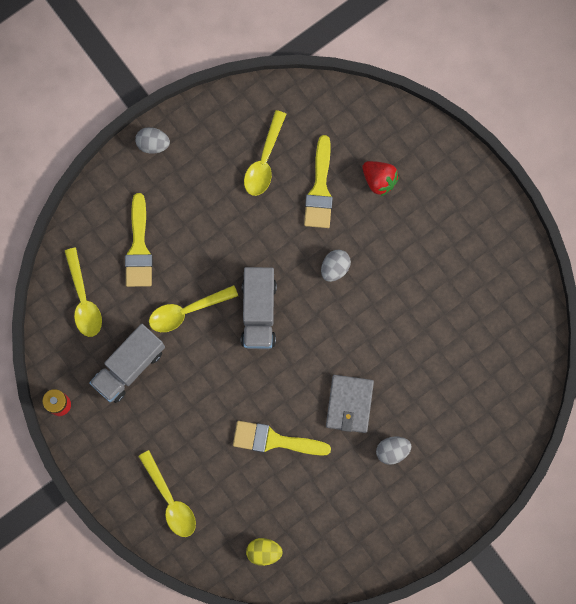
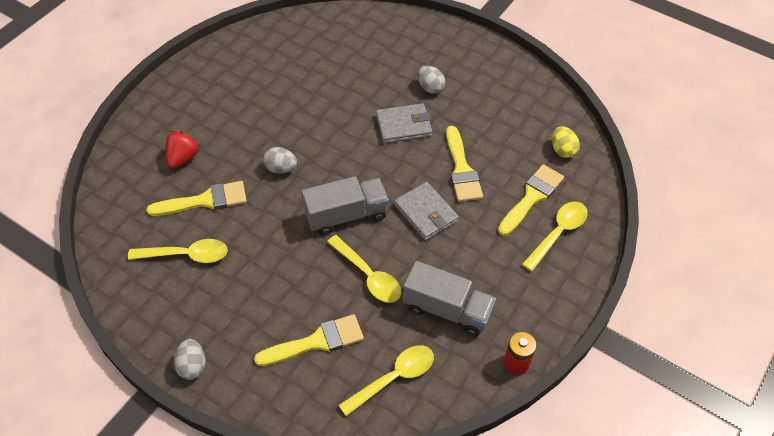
camera: 110 degrees left, 25 degrees down
(218, 494) = (531, 197): none -> yellow brush
(235, 386) = (425, 213): none -> grey wallet

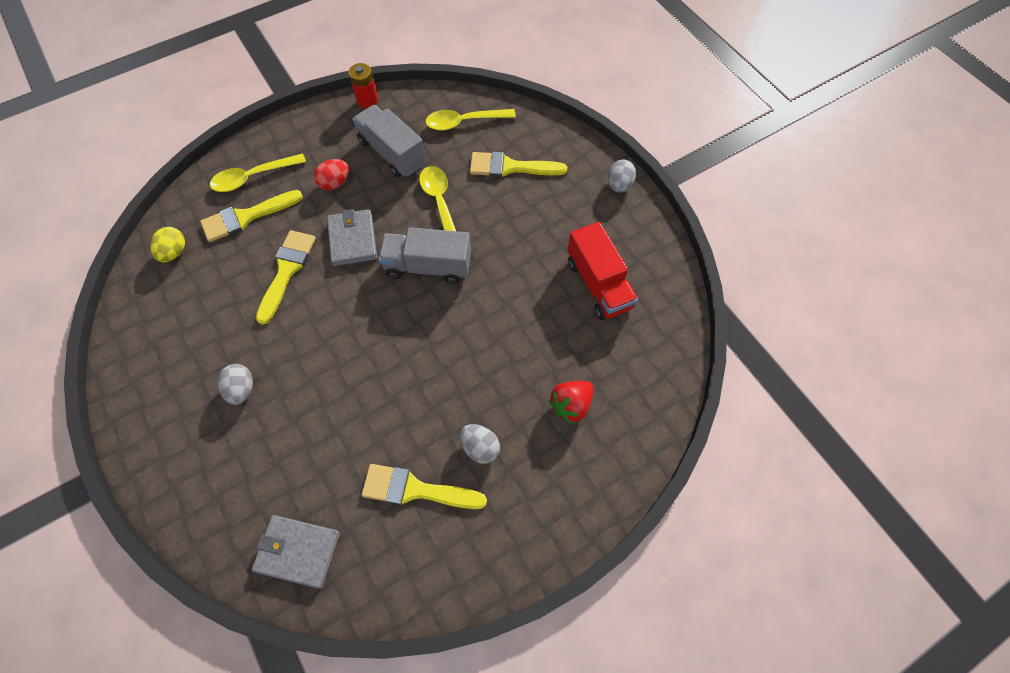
camera: 155 degrees left, 10 degrees up
(186, 255) = (598, 284): yellow spoon -> red truck
(204, 201) = (563, 338): yellow brush -> yellow brush (416, 489)
(281, 168) = (467, 346): grey egg -> grey egg (480, 447)
(403, 126) = (307, 348): grey wallet -> grey wallet (298, 551)
(479, 257) = (335, 183): none -> red egg

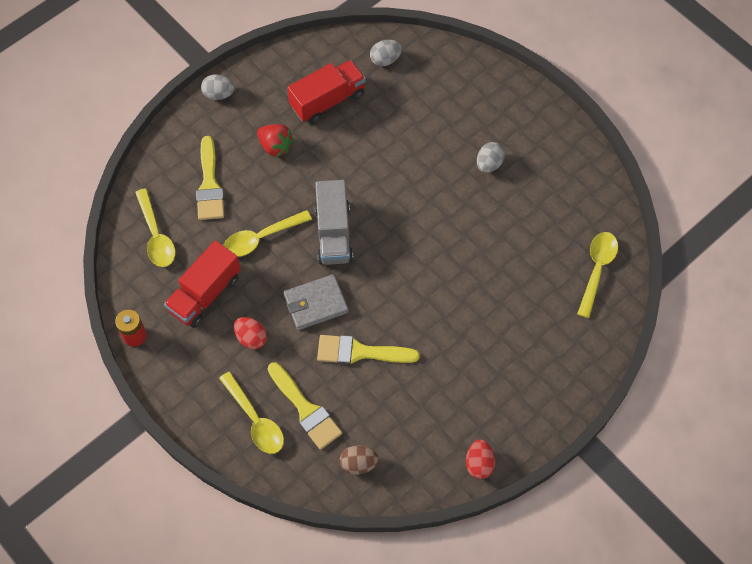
camera: 100 degrees left, 0 degrees up
(123, 360) = (479, 463): none -> red egg
(174, 252) = (358, 464): yellow egg -> brown egg
(242, 389) = (483, 352): grey egg -> grey egg (385, 60)
(298, 551) = (597, 269): grey wallet -> yellow spoon
(392, 153) = (205, 294): grey truck -> red truck
(416, 489) = (532, 201): yellow brush -> none
(570, 405) = (440, 108): red strawberry -> red strawberry (275, 146)

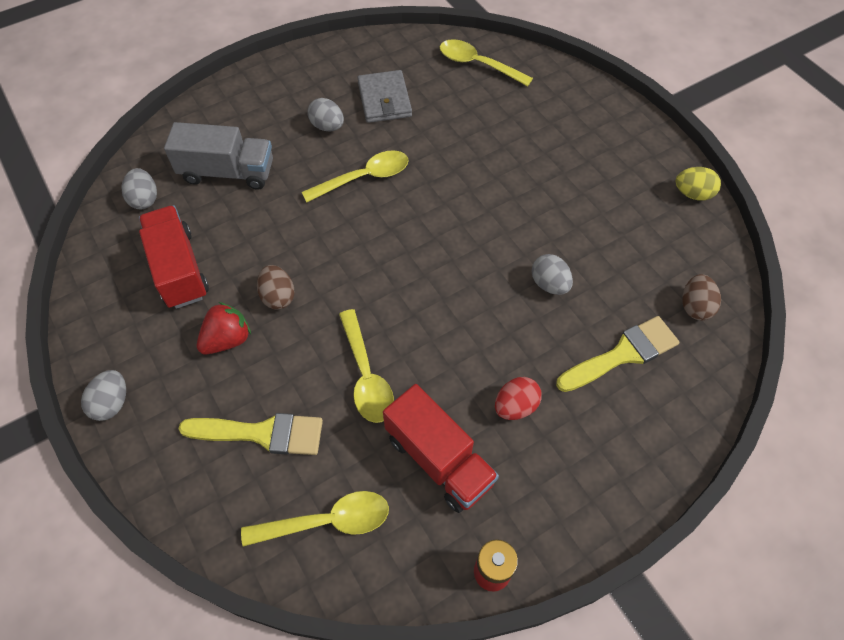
camera: 80 degrees left, 5 degrees down
(255, 420) = (635, 416): yellow spoon -> yellow spoon (364, 178)
(316, 168) = (278, 296): none -> brown egg
(316, 303) = (476, 323): grey wallet -> grey wallet (384, 99)
(333, 233) = (379, 290): grey truck -> grey truck (227, 172)
(360, 352) = (549, 284): yellow brush -> grey egg
(479, 463) = (692, 194): red egg -> yellow egg

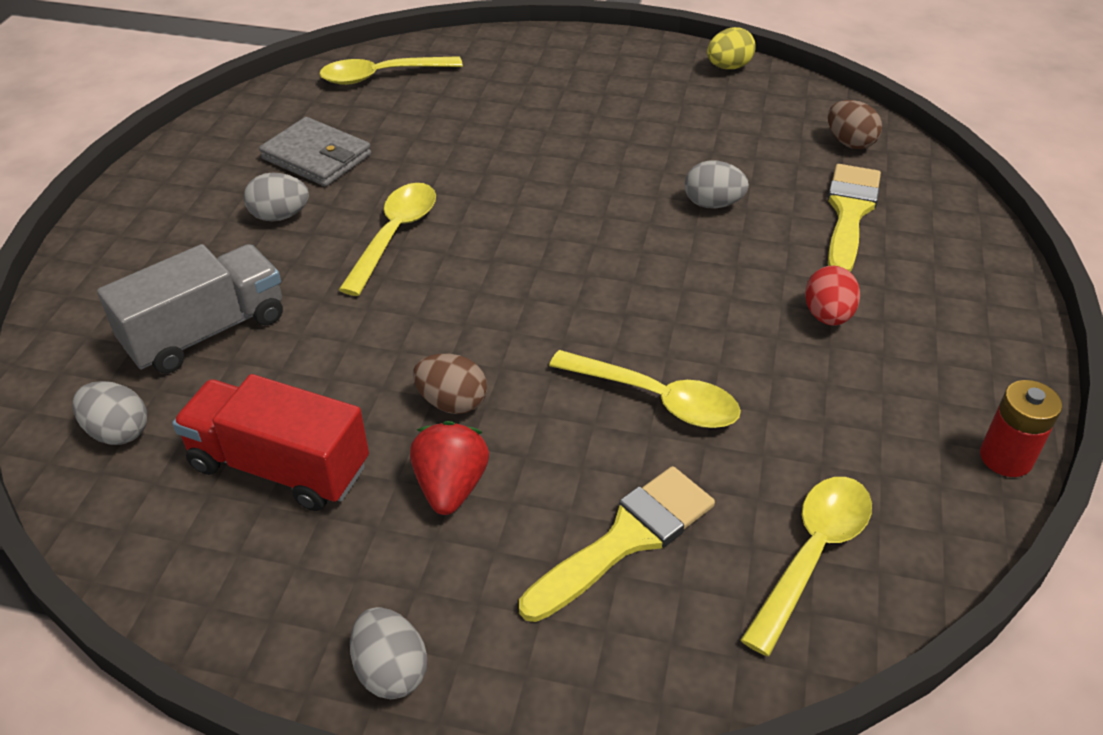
camera: 45 degrees left, 15 degrees down
(439, 459) = (829, 411): red truck -> none

